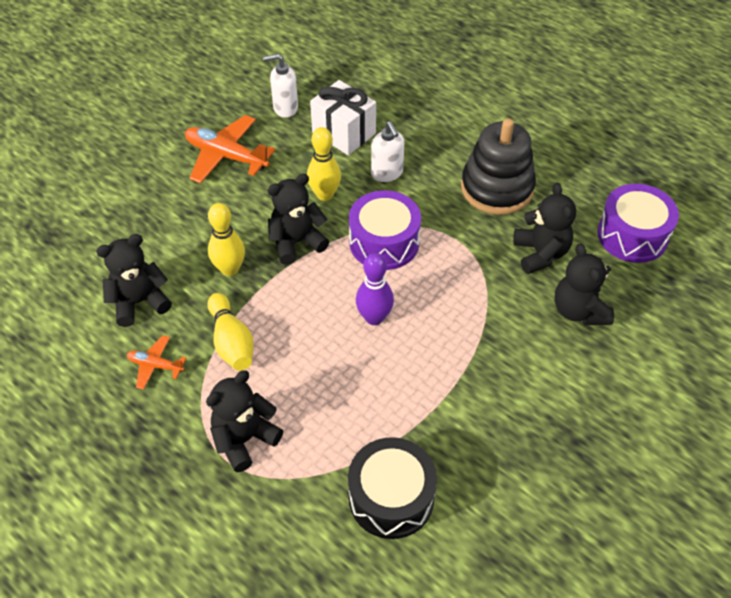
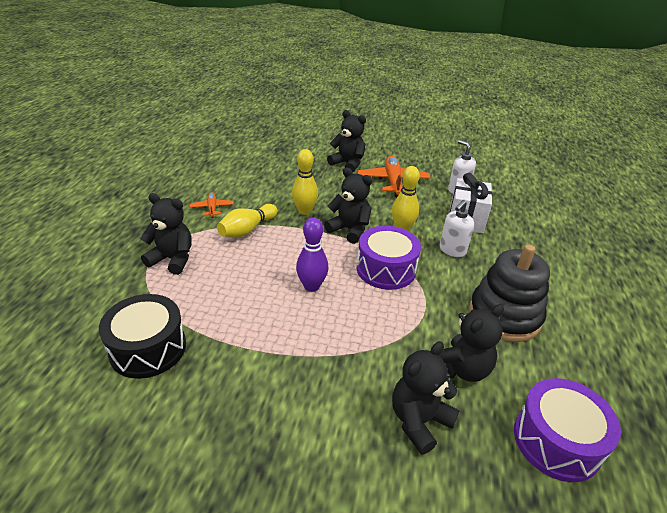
camera: 60 degrees right, 15 degrees down
(139, 302) = (255, 188): black teddy bear -> black teddy bear (348, 164)

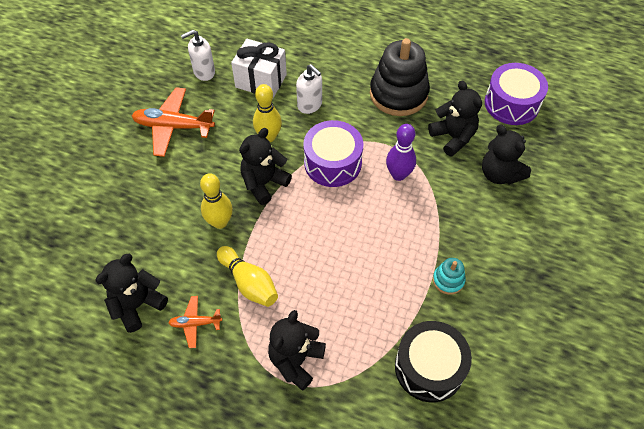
camera: 80 degrees left, 20 degrees up
(251, 364) = (448, 280): none -> turquoise stacking toy
(311, 286) = (352, 227): purple bowling pin -> purple bowling pin (398, 174)
(348, 164) = (118, 165): black teddy bear -> black teddy bear (137, 305)

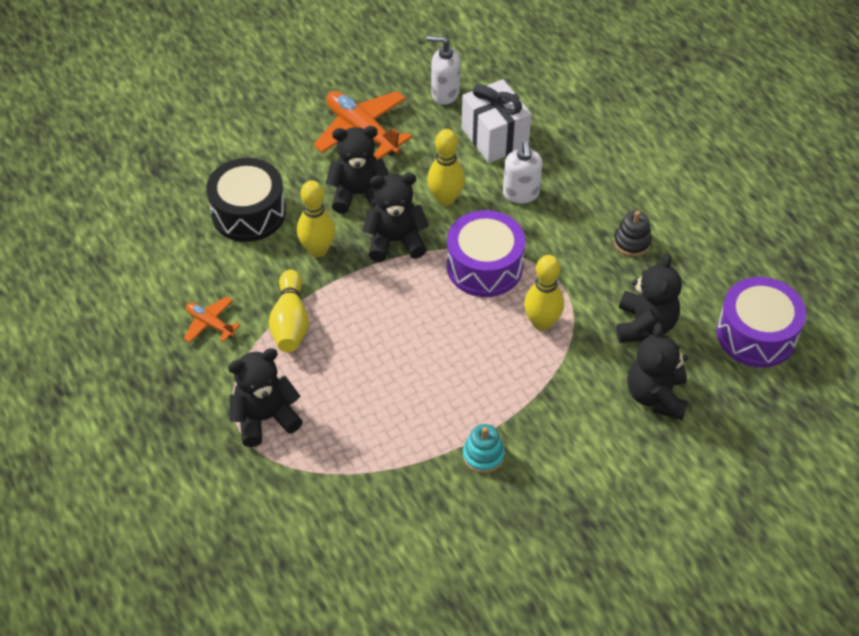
camera: 40 degrees right, 5 degrees down
(137, 305) = (177, 273): black teddy bear -> black teddy bear (358, 194)
(398, 94) = (632, 242): black stacking toy -> black stacking toy, size x0.45
(398, 174) = (542, 323): purple bowling pin -> yellow bowling pin
(429, 367) = (379, 516): black drum -> black drum (248, 213)

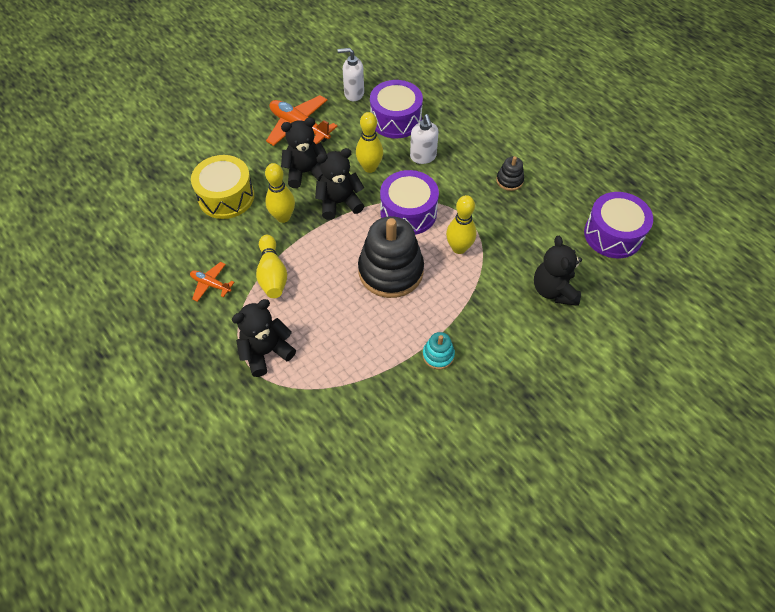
camera: 10 degrees left, 5 degrees up
(248, 213) = (226, 197): black drum -> yellow drum
(445, 340) = (391, 271): none -> black stacking toy
(494, 137) = (396, 120): white gift -> purple drum
(644, 325) = (533, 239): black teddy bear -> none

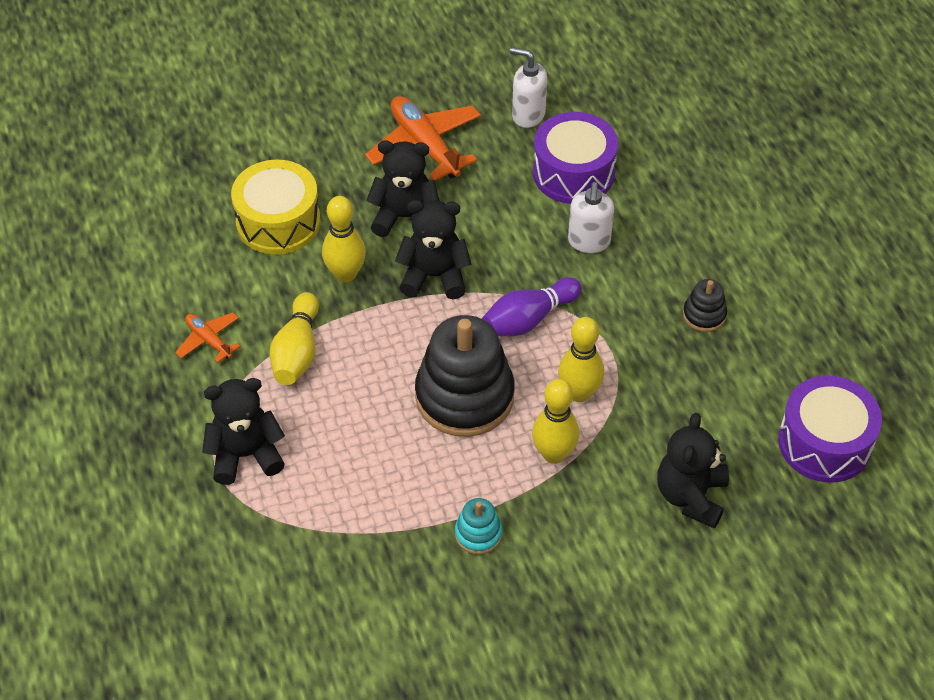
camera: 20 degrees right, 5 degrees down
(370, 167) = (501, 236): yellow bowling pin -> yellow bowling pin (554, 454)
(408, 212) = (528, 319): purple drum -> purple bowling pin

